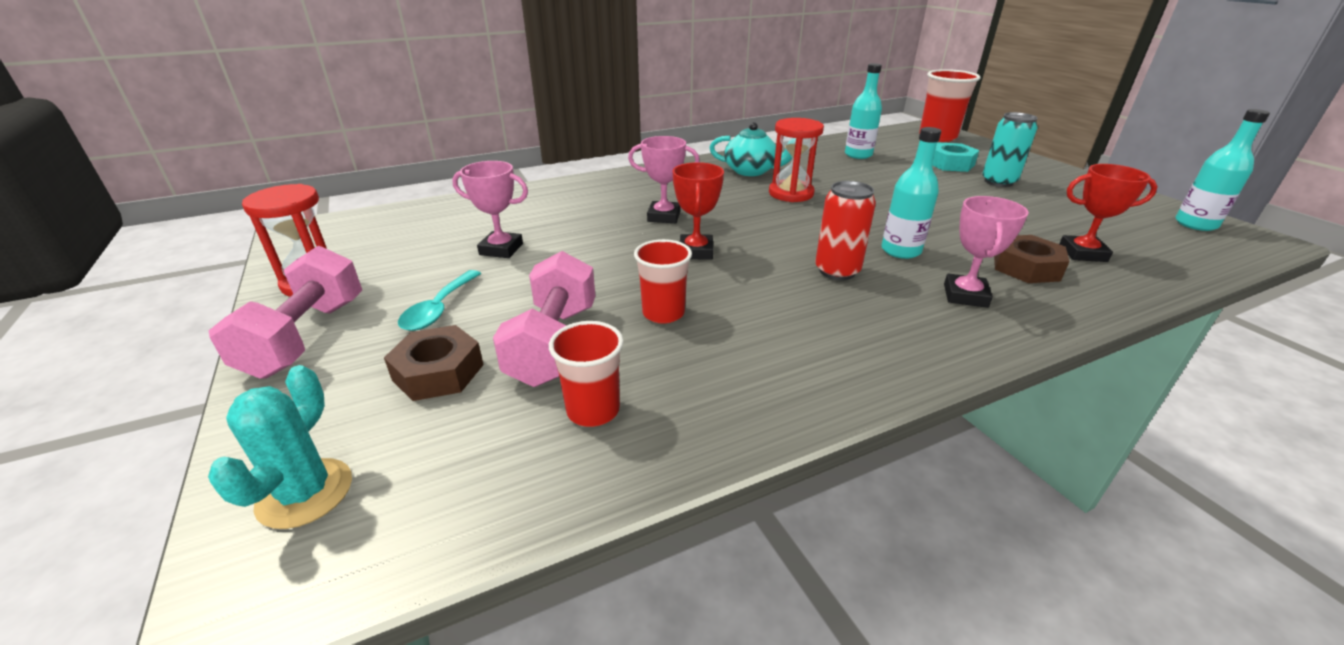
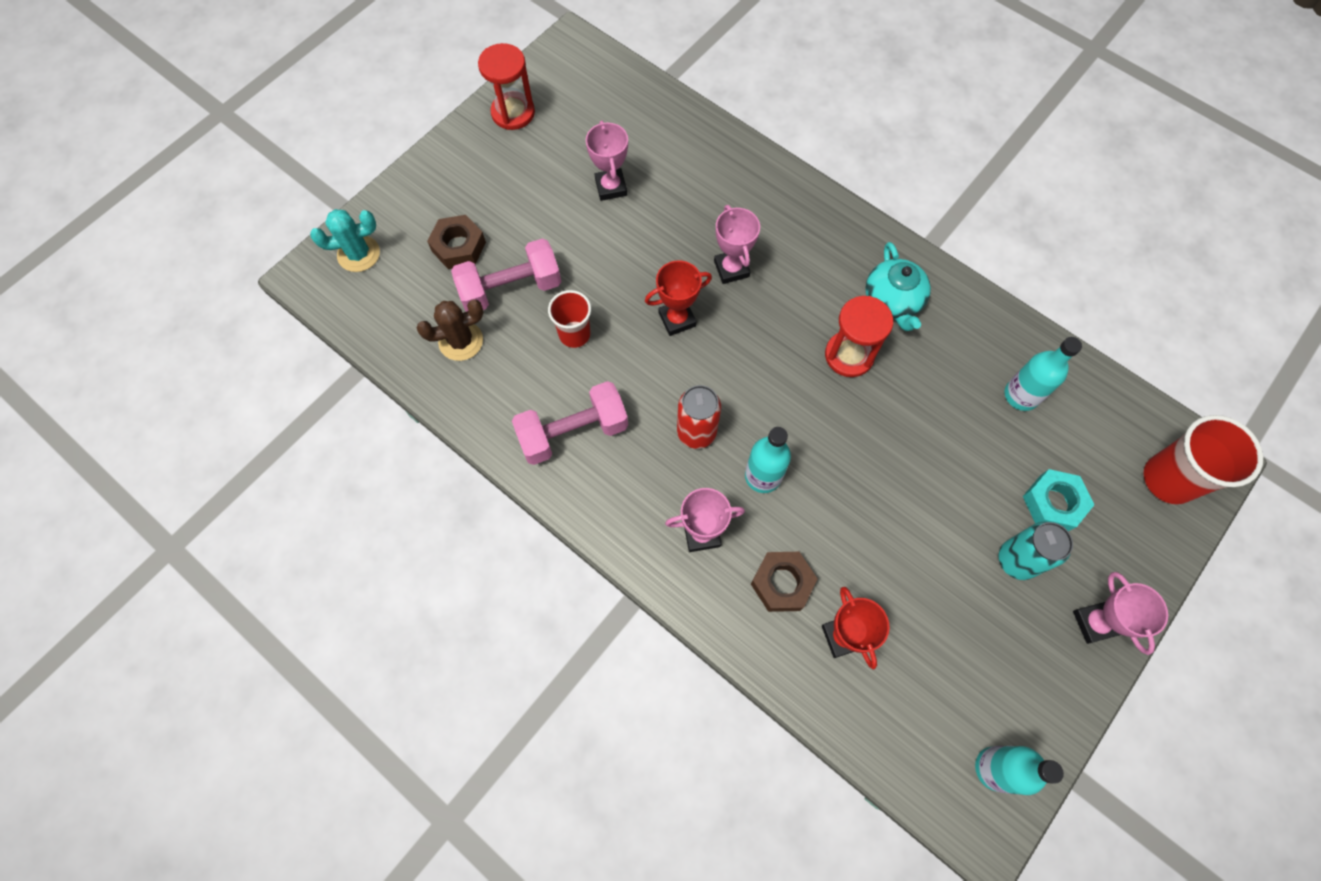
camera: 65 degrees right, 35 degrees up
(307, 337) = (459, 159): pink dumbbell -> pink dumbbell (573, 432)
(439, 309) = (518, 203): turquoise spoon -> none
(593, 410) = (461, 341): red cup -> brown cactus
(1050, 172) = (1094, 623): none -> pink trophy

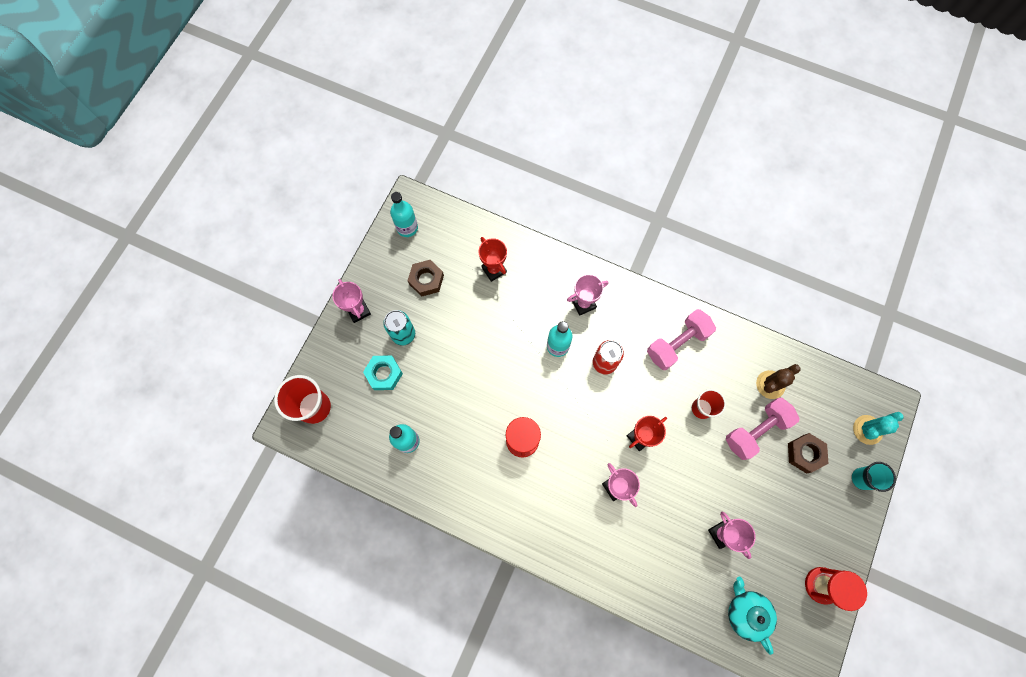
camera: 165 degrees right, 5 degrees up
(401, 203) = (861, 478): none -> turquoise cup
(782, 583) = (532, 288): brown nut -> brown nut (426, 280)
(893, 301) = (500, 490): turquoise teapot -> turquoise teapot (746, 612)

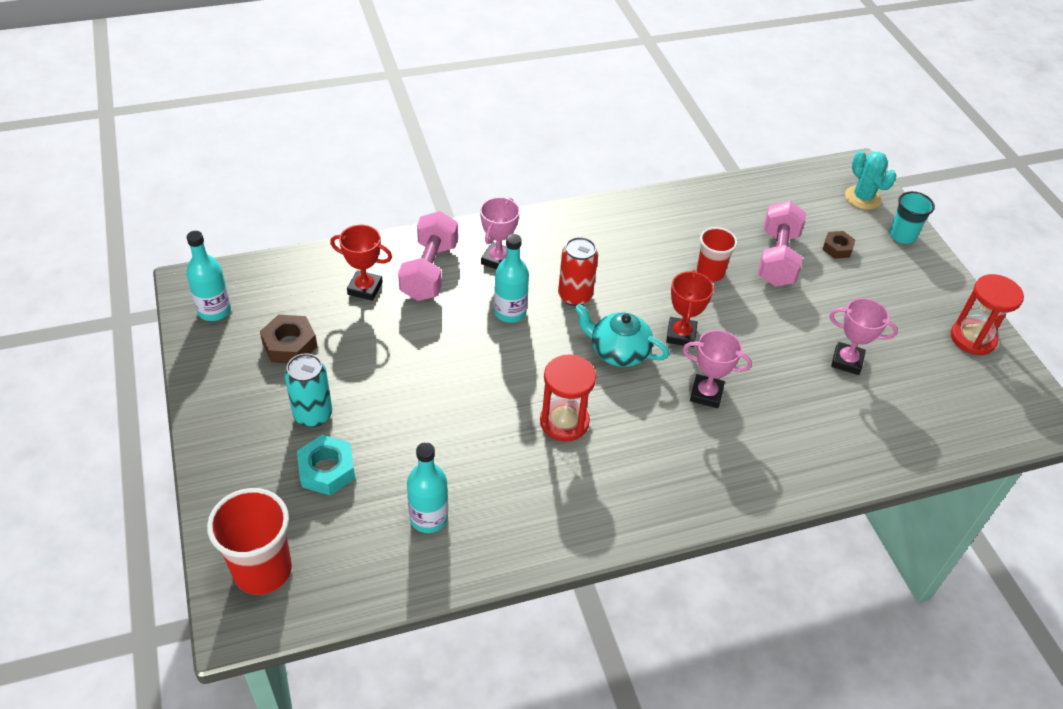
camera: 45 degrees left, 25 degrees down
(358, 311) = (227, 428): pink trophy -> none
(677, 343) = (628, 236): pink dumbbell -> pink dumbbell (429, 271)
(746, 612) = (943, 409): turquoise teapot -> turquoise teapot (618, 351)
(770, 384) = (747, 216): brown cactus -> none
(805, 454) = (837, 248): brown nut -> brown nut, size x0.65
(867, 429) = (862, 198): turquoise cactus -> turquoise cactus turned 45 degrees counterclockwise

